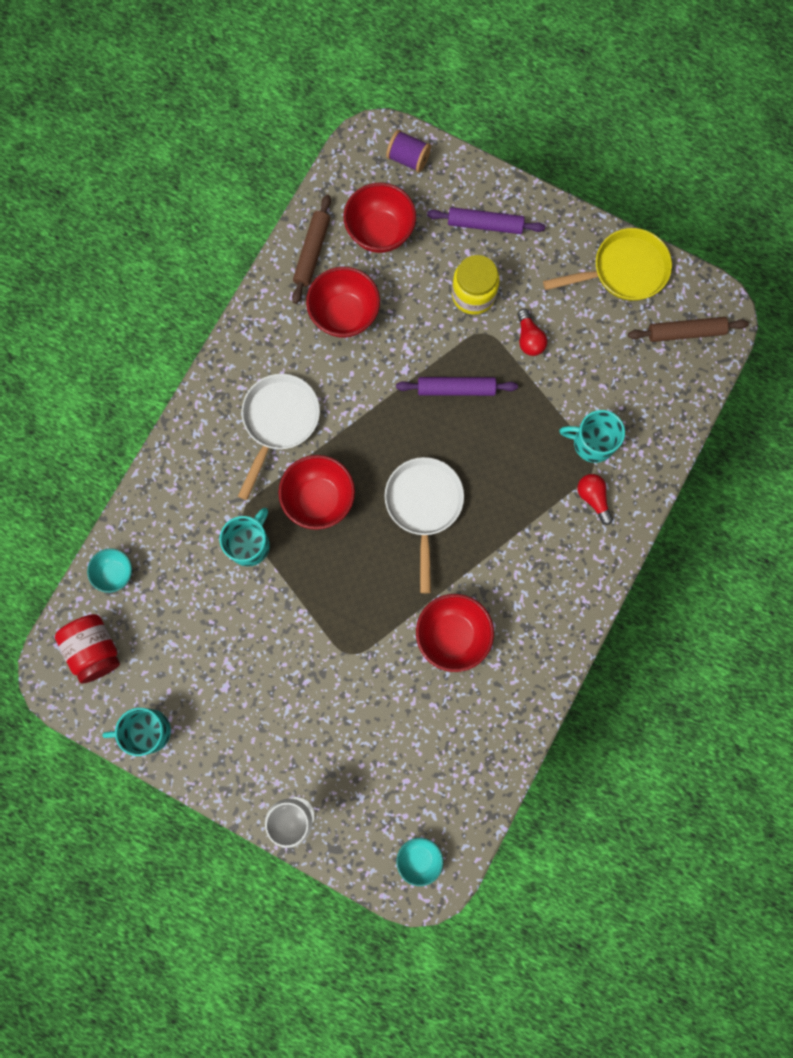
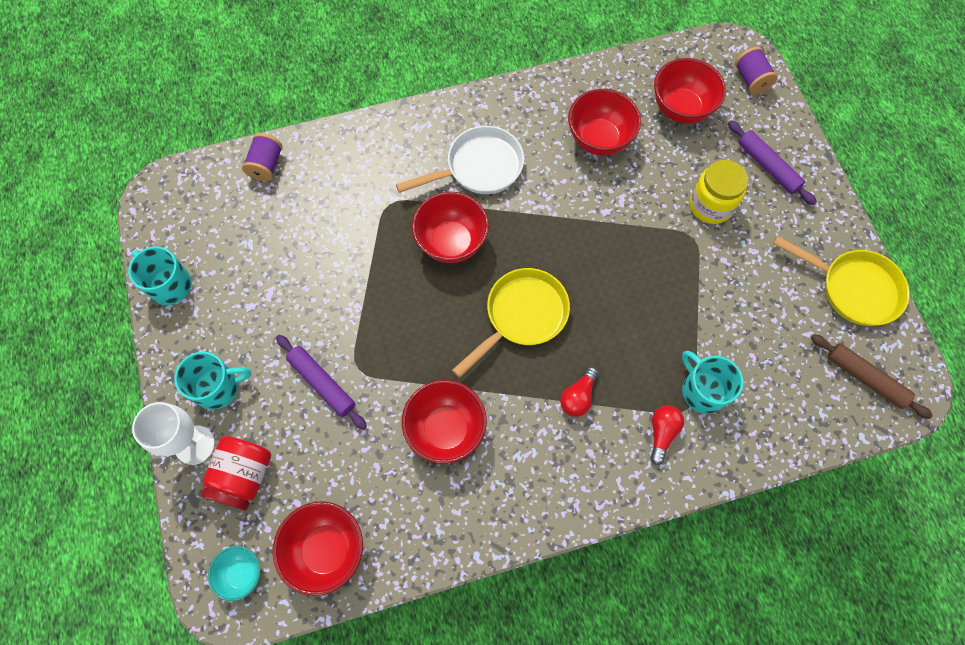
camera: 45 degrees right, 10 degrees down
(94, 650) = (199, 200): red jar -> red jar (243, 476)
(115, 573) = (266, 165): turquoise bowl -> purple spool
(249, 544) = (372, 228): turquoise mug -> turquoise mug (218, 387)
(312, 252) = (617, 82): brown rolling pin -> none
(423, 506) = (522, 316): white pan -> yellow pan
(456, 389) = (631, 257): purple rolling pin -> purple rolling pin (322, 383)
(457, 789) = (326, 550): none -> red bowl
(529, 338) = (725, 271): red light bulb -> red light bulb (578, 396)

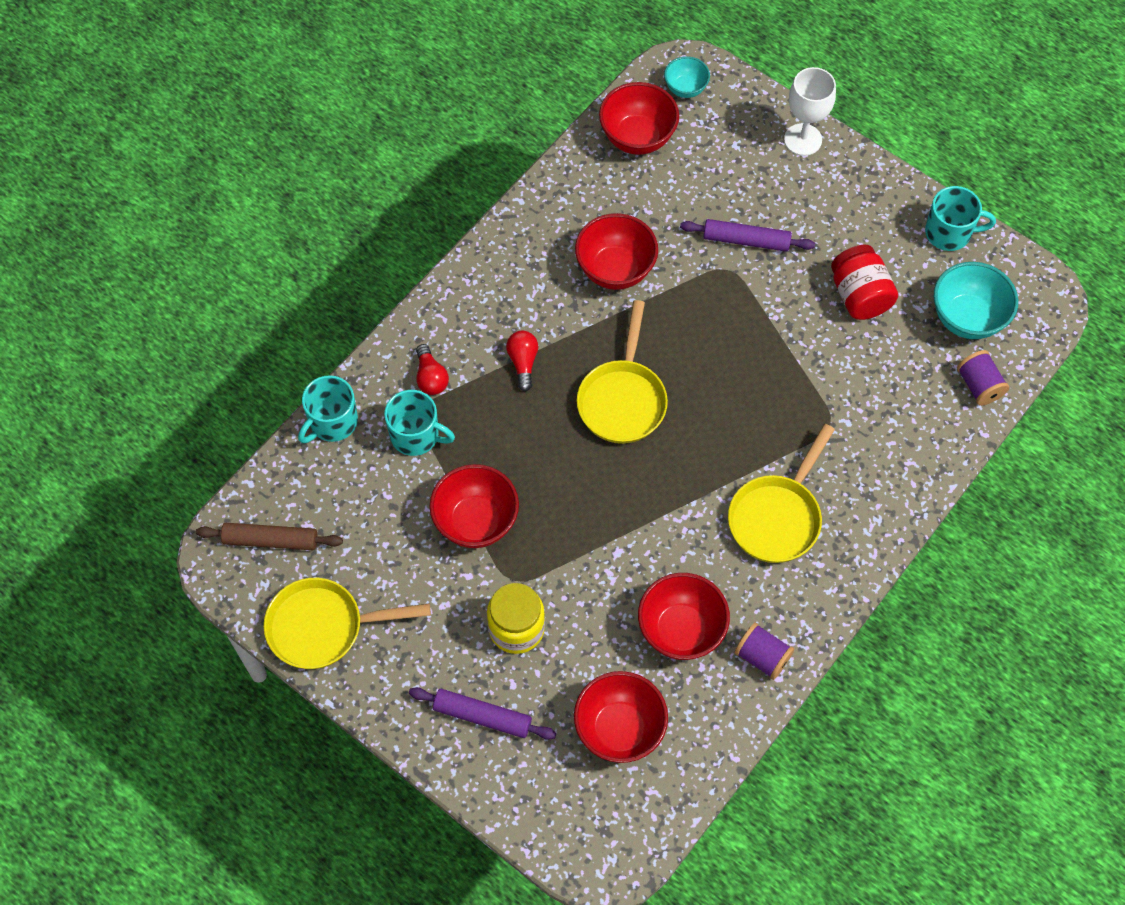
camera: 145 degrees right, 5 degrees down
(218, 387) = (826, 186): turquoise mug -> turquoise mug (332, 422)
(225, 214) = (967, 318): none -> turquoise bowl
(243, 476) = (744, 143): red jar -> red jar (859, 295)
(451, 242) = (740, 425): red bowl -> red bowl (476, 522)
(478, 167) = (777, 517): white pan -> yellow pan
(751, 79) = (565, 825): purple spool -> purple spool (762, 657)

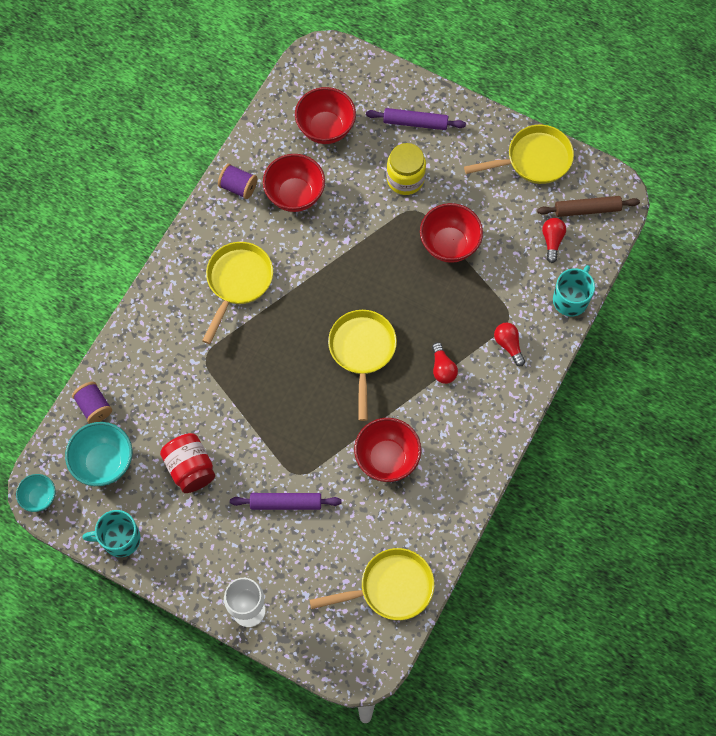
camera: 170 degrees right, 5 degrees up
(333, 504) = (552, 241): none -> red light bulb
(416, 435) = (507, 299): turquoise mug -> none
(637, 138) = (390, 588): red bowl -> yellow pan
(685, 88) = (357, 647): turquoise bowl -> turquoise bowl (39, 497)

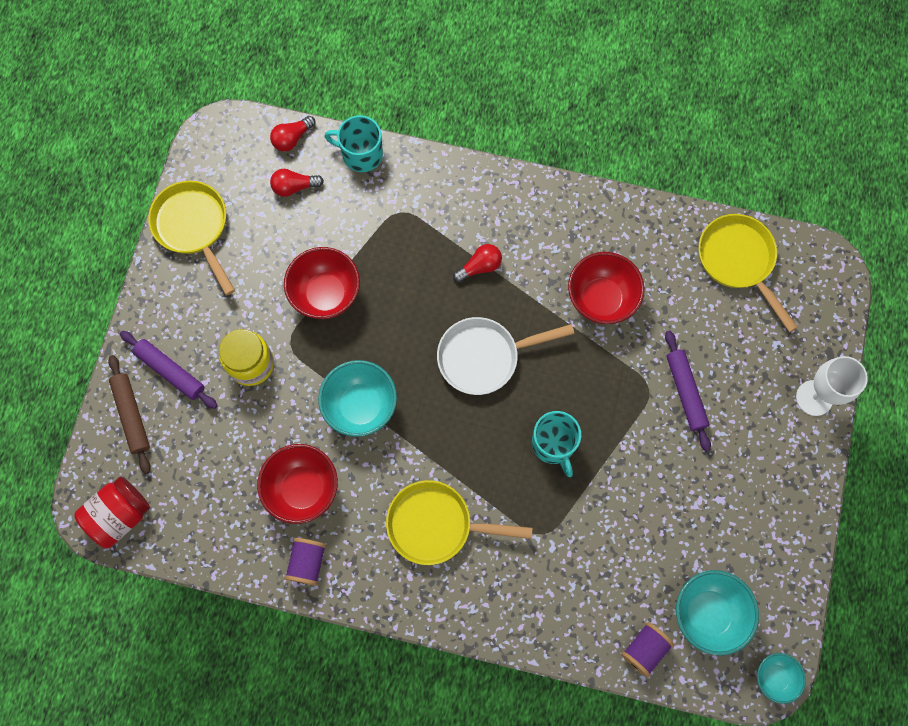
camera: 105 degrees left, 5 degrees up
(120, 539) = (788, 564): turquoise mug -> turquoise mug (553, 444)
(190, 468) = (681, 509): red jar -> red jar (120, 515)
(326, 129) = (201, 477): red bowl -> none
(348, 250) = (360, 406): none -> turquoise bowl
(362, 351) = (484, 357): yellow pan -> white pan
(415, 123) = (171, 371): purple rolling pin -> purple rolling pin turned 45 degrees counterclockwise
(508, 345) = (433, 205): red light bulb -> red light bulb (292, 138)
(587, 209) = (246, 159): brown rolling pin -> brown rolling pin (131, 415)

